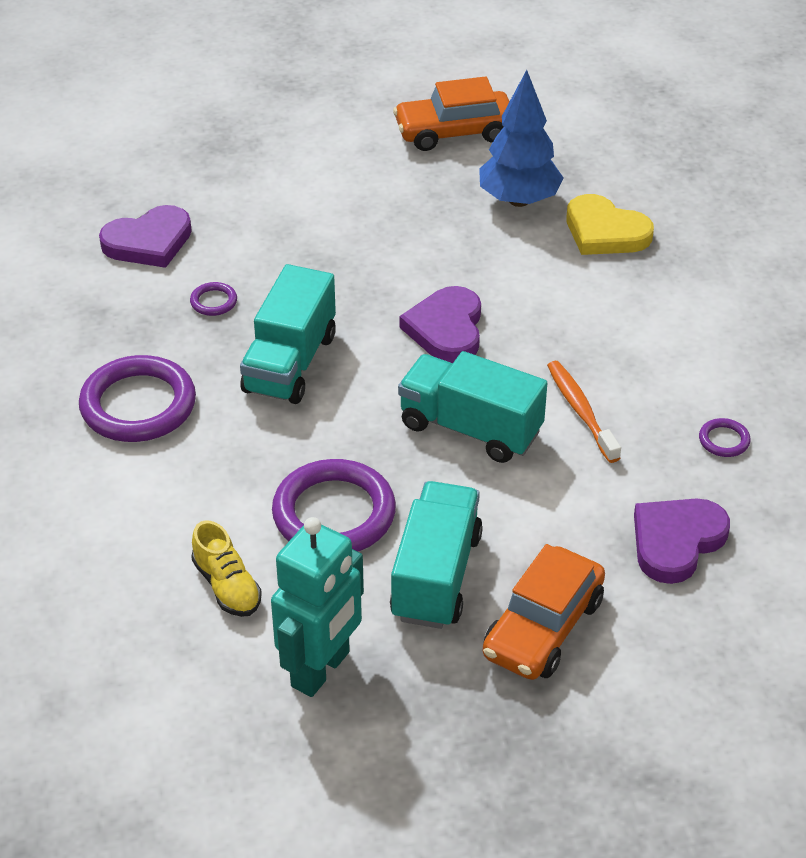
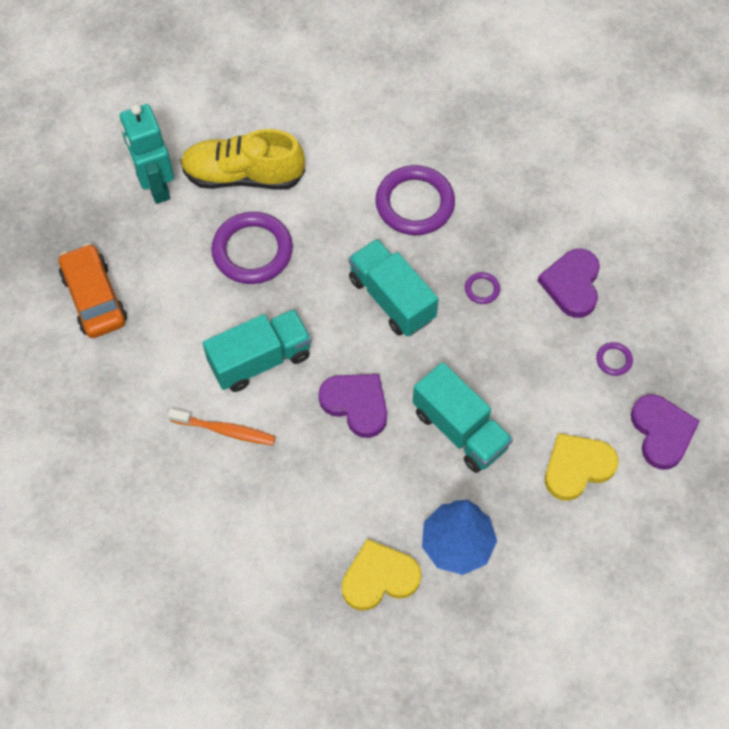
camera: 125 degrees right, 20 degrees up
(227, 586) = (243, 176): yellow shoe -> yellow shoe, size x1.88
(361, 162) = (577, 467): none -> yellow heart
(436, 576) = (169, 271): turquoise truck -> turquoise truck (460, 429)
(454, 132) = (572, 557): orange car -> none
(676, 541) = (90, 405): purple heart -> purple heart (661, 432)
(724, 440) = (136, 493): purple ring -> purple ring (614, 360)

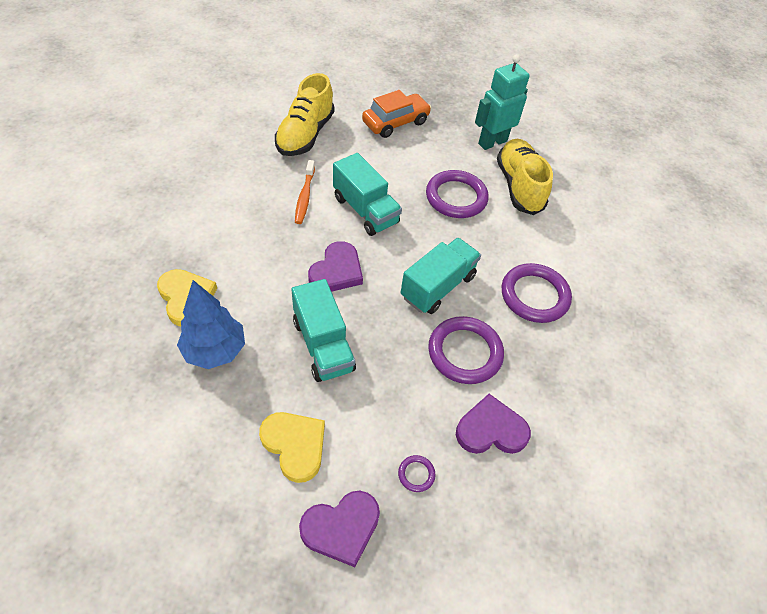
camera: 75 degrees right, 10 degrees down
(100, 420) = (305, 135): none -> yellow shoe
(460, 429) = (323, 345): turquoise truck -> turquoise truck turned 60 degrees counterclockwise
(482, 289) = (465, 352): purple ring -> purple ring, size x2.31

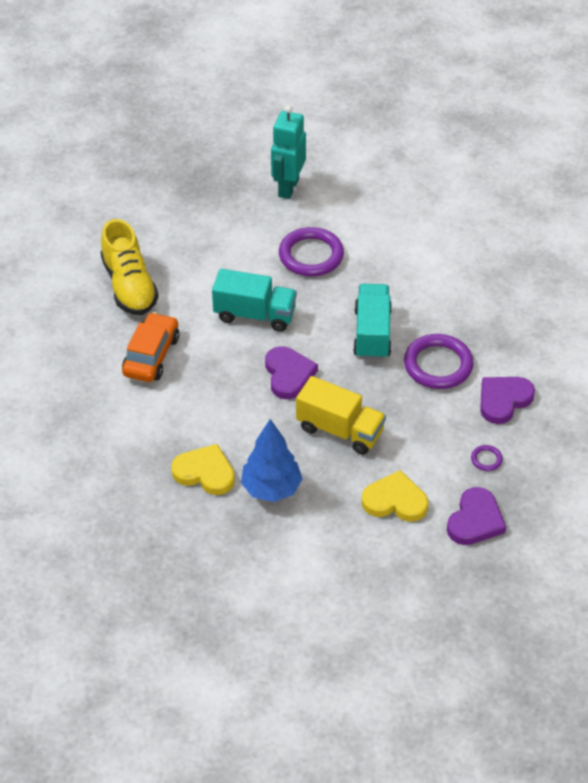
camera: 35 degrees left, 5 degrees down
(304, 197) = (195, 337): orange toothbrush -> none
(323, 345) = (340, 430): turquoise truck -> yellow truck
(395, 122) = (190, 223): orange car -> orange car (151, 355)
(519, 186) = (348, 213): yellow shoe -> none
(534, 296) = (444, 292): purple ring -> none

